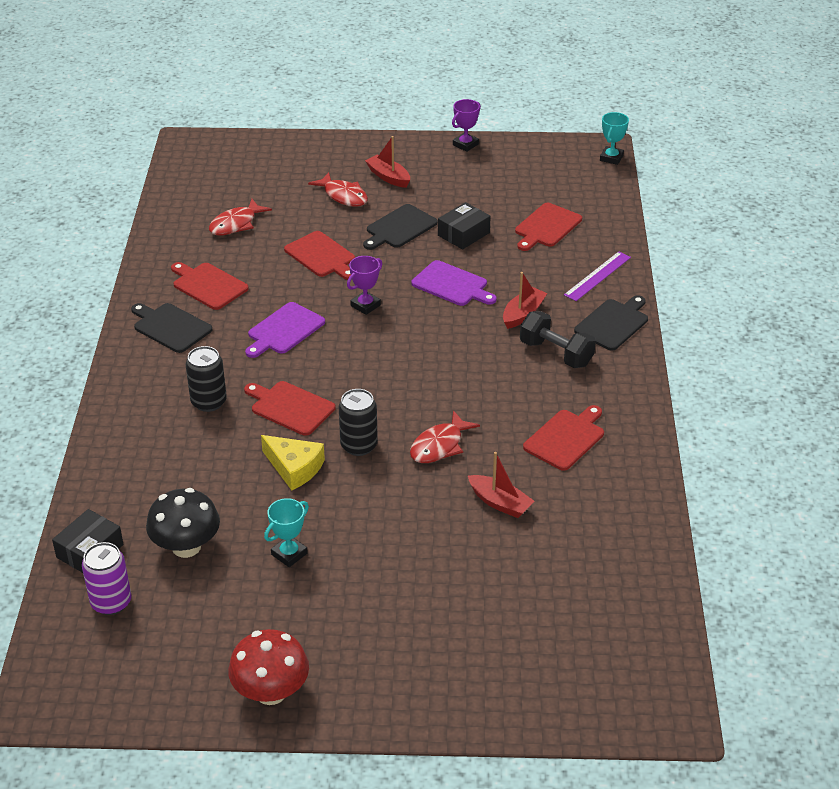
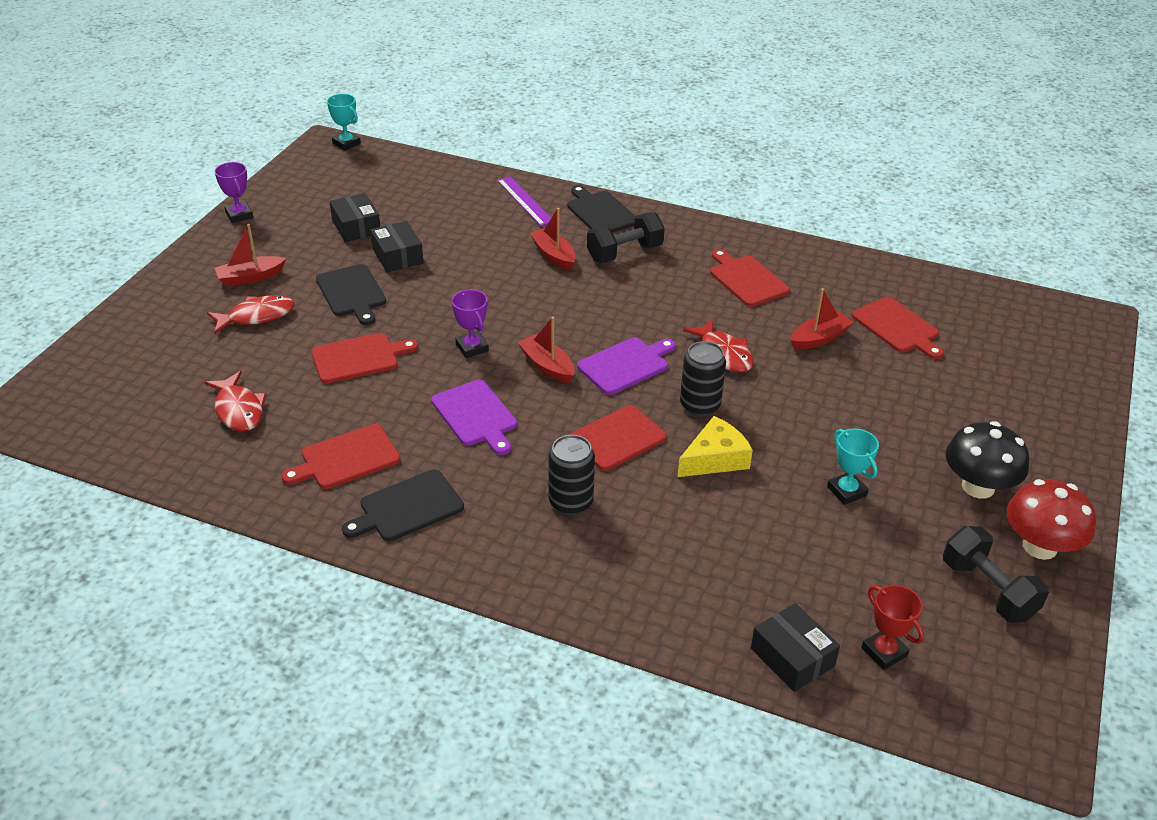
camera: 70 degrees left, 0 degrees up
(111, 602) = (884, 652): purple can -> red trophy
(186, 546) = (811, 569): black mushroom -> black mushroom (978, 487)
(202, 660) = (988, 590): none -> black dumbbell
(364, 350) = (547, 366): none -> red boat
(452, 285) = (477, 284): purple cutting board -> purple cutting board (626, 365)
(490, 202) = (356, 227): none -> black box
(546, 227) = (426, 206): red cutting board -> red cutting board (897, 327)

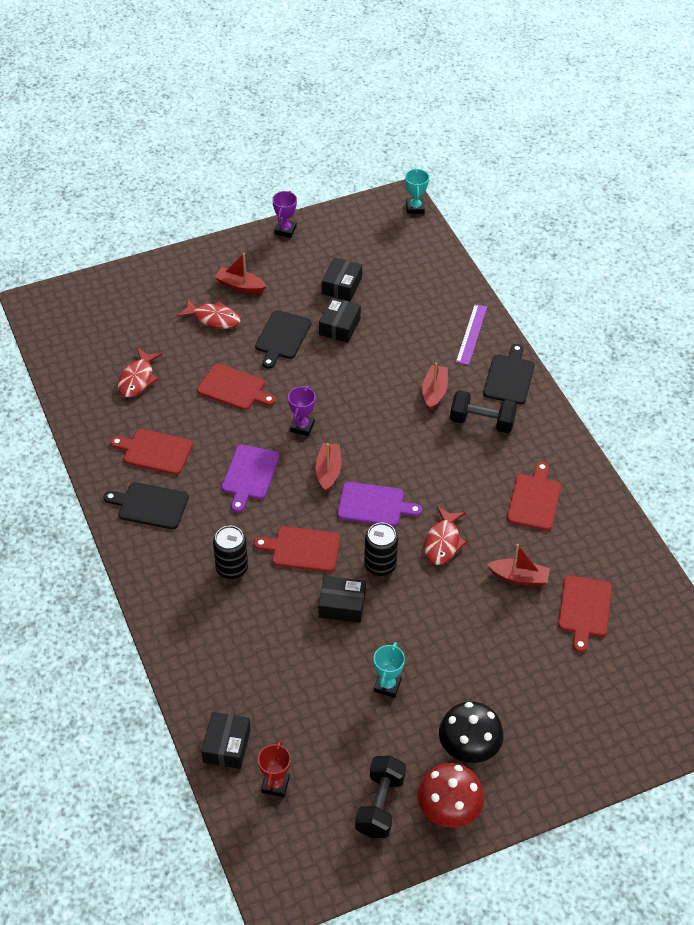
camera: 45 degrees right, 10 degrees up
(715, 458) = (342, 605): yellow cheese -> black box

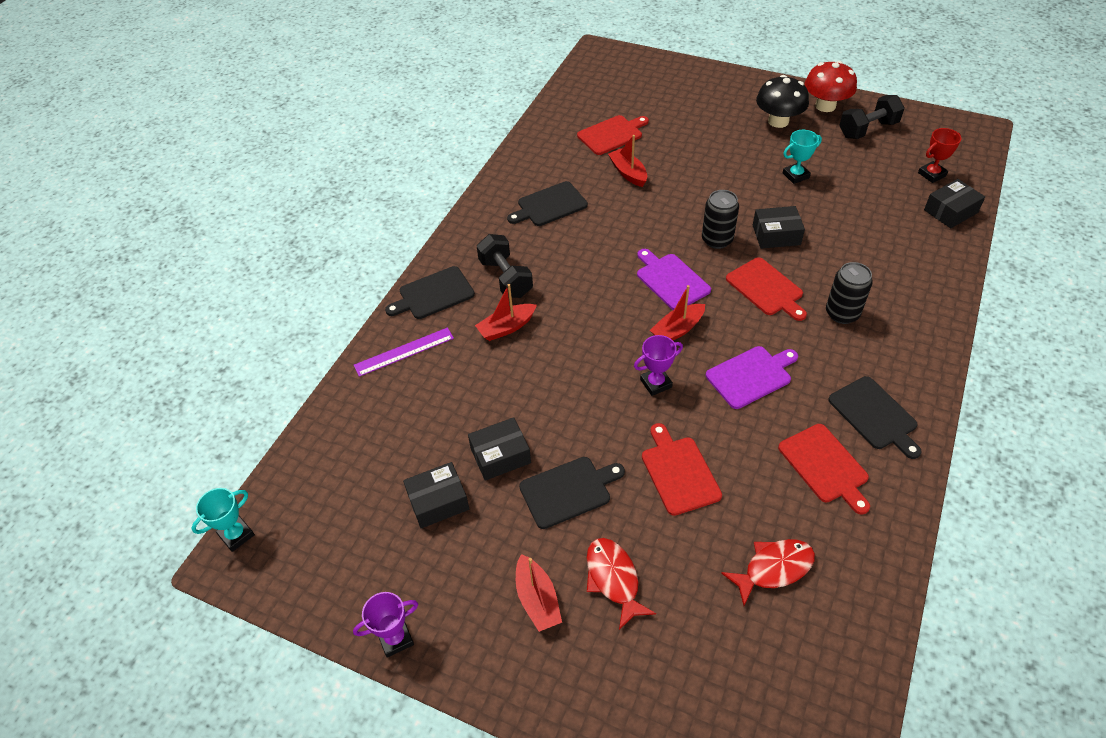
camera: 130 degrees left, 0 degrees up
(342, 605) = (776, 235): black box -> black box turned 60 degrees counterclockwise
(443, 542) = (651, 224): red fish -> none
(534, 500) = (549, 205): red cutting board -> black cutting board

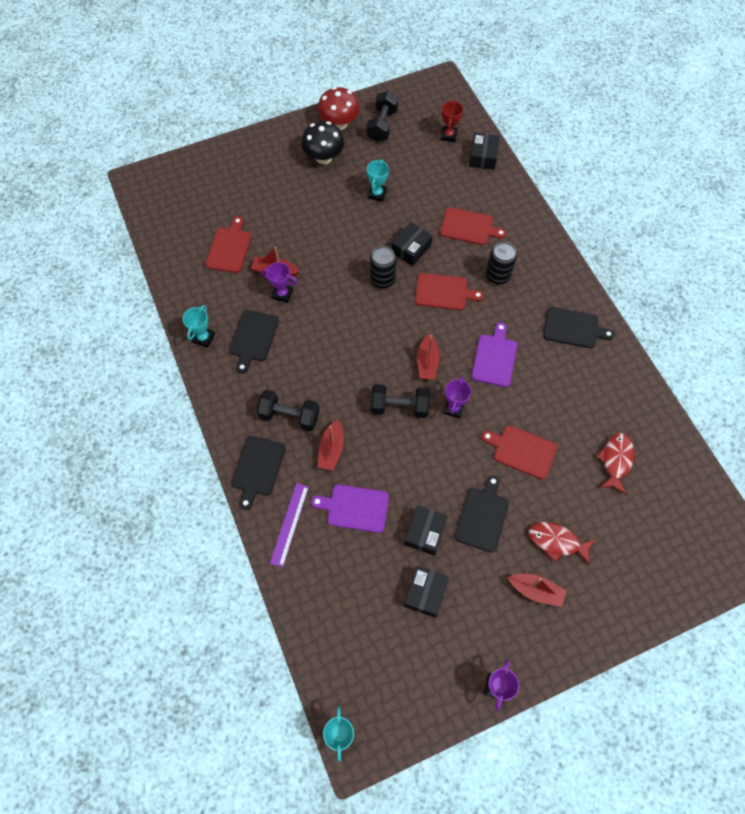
camera: 50 degrees left, 15 degrees up
(512, 179) = (203, 338): none -> turquoise trophy
(606, 343) = (399, 407): none -> black dumbbell
(613, 192) = (282, 294): none -> purple trophy
(671, 280) = (387, 331): purple cutting board -> purple cutting board (355, 508)
(825, 466) = (581, 380): red cutting board -> red cutting board (469, 227)

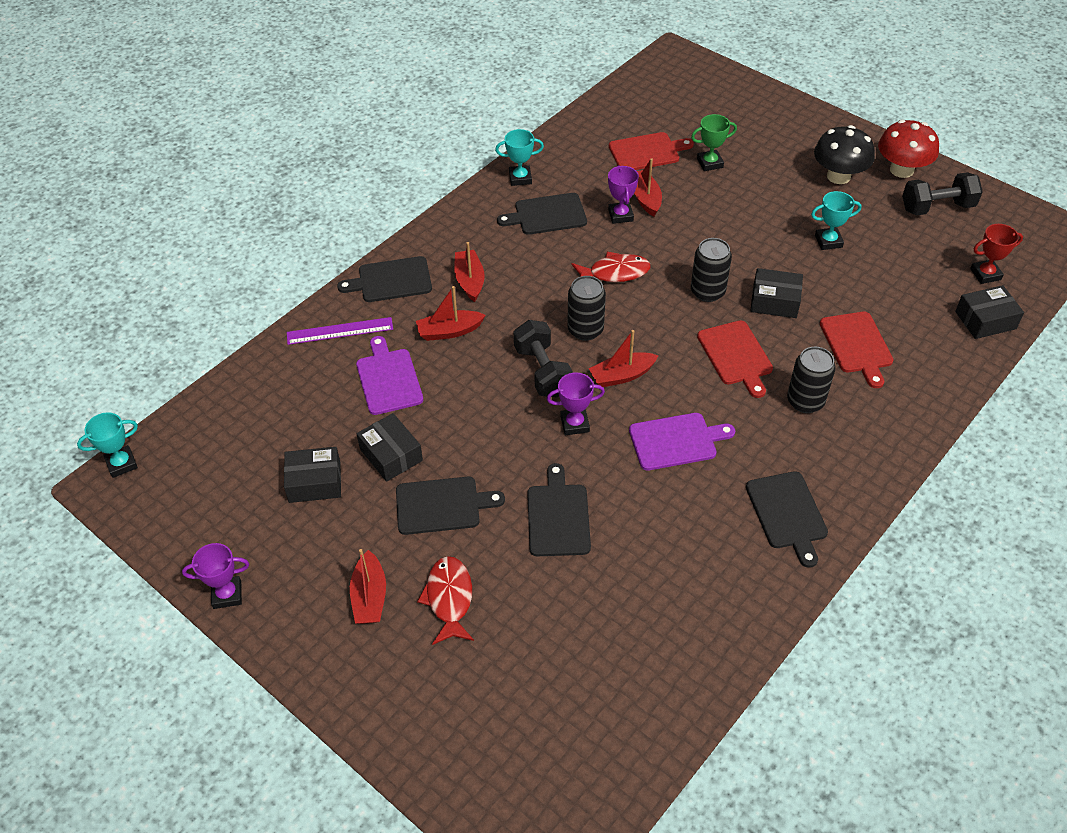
camera: 65 degrees right, 15 degrees down
(265, 218) = (710, 163): none -> green trophy
(289, 416) = (470, 281): black dumbbell -> red boat
(376, 365) = (585, 330): none -> black can
(425, 532) = (391, 455): black box -> black box turned 60 degrees clockwise
(522, 451) = (558, 516): red cutting board -> black cutting board
(616, 460) = (609, 632): red fish -> red fish (615, 273)

